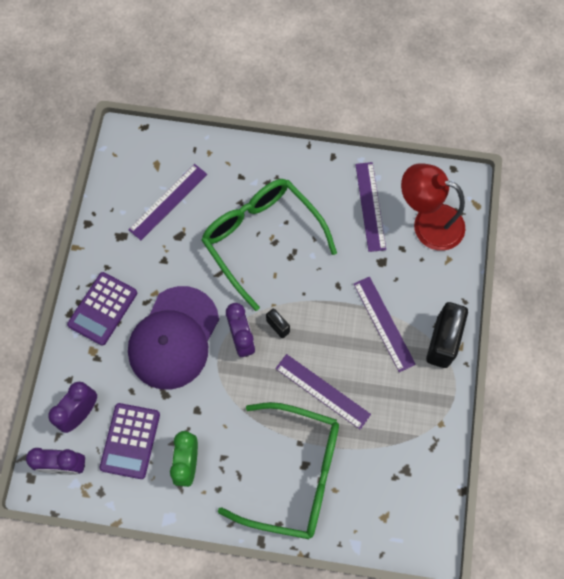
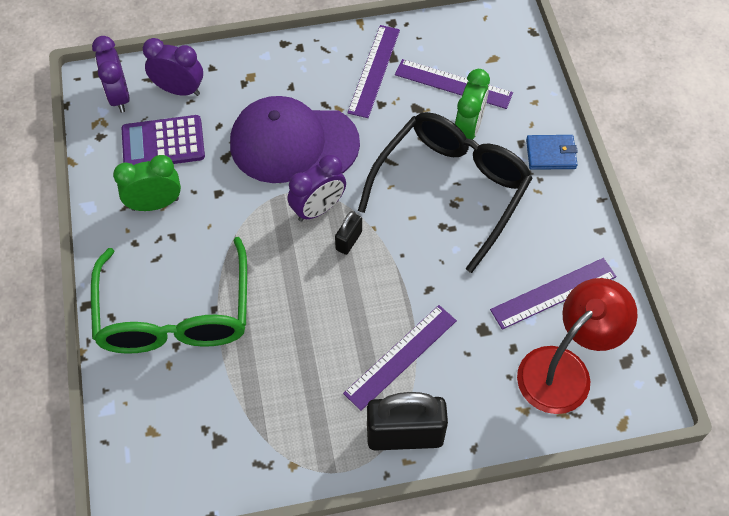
camera: 70 degrees right, 10 degrees down
(103, 309) = (301, 69): purple calculator -> none
(214, 207) = (468, 129): none -> green clock
(259, 161) = (551, 154): none -> blue wallet
(261, 238) = (452, 188): green glasses -> black glasses
(322, 391) = (286, 314): purple ruler -> purple ruler (374, 71)
(428, 223) = (564, 369): red lamp -> red lamp turned 45 degrees clockwise

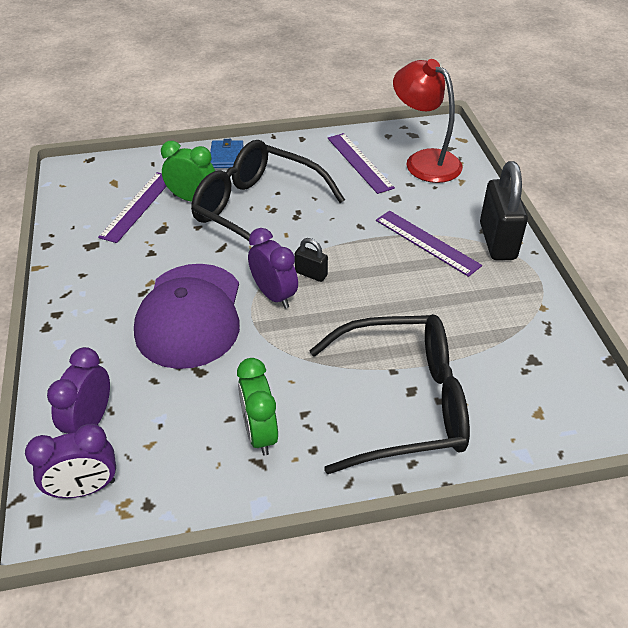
camera: 90 degrees left, 15 degrees down
(163, 143) = (171, 432): purple calculator -> none
(175, 315) = (404, 403): green glasses -> black glasses
(374, 71) = (107, 257): purple ruler -> none

